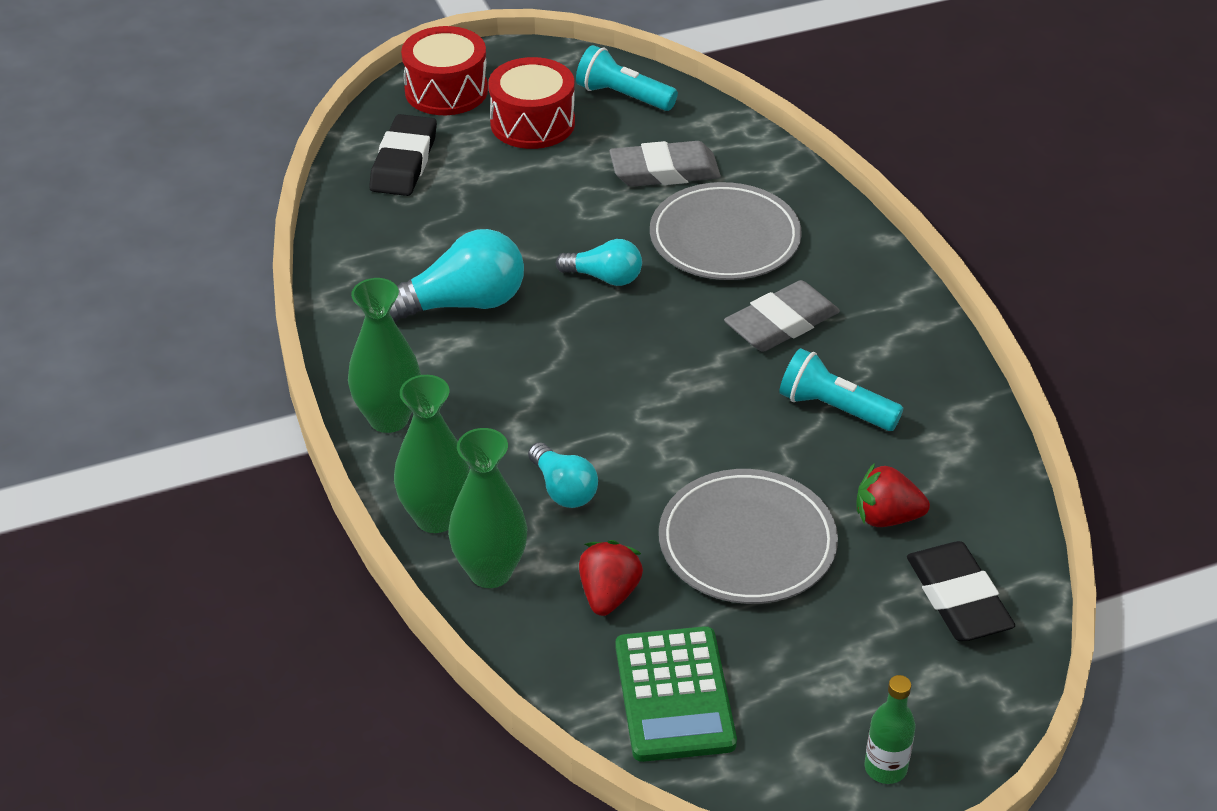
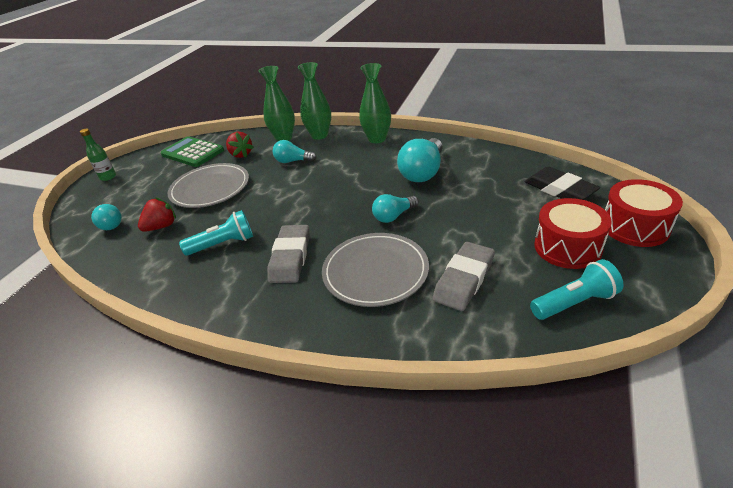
camera: 135 degrees right, 5 degrees down
(958, 598) = (110, 224): black eraser -> turquoise light bulb

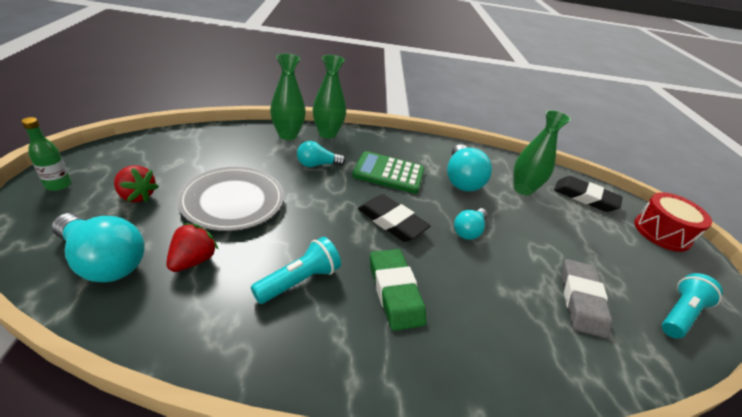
camera: 30 degrees left, 0 degrees up
(110, 224) = (104, 261): turquoise light bulb -> turquoise light bulb, size x1.67
(193, 152) = (177, 150): green calculator -> green calculator (388, 173)
(241, 154) = (246, 154): red strawberry -> red strawberry (137, 196)
(290, 257) = (395, 291): grey eraser -> green eraser
(326, 206) = (392, 221): none -> black eraser
(375, 272) = (497, 301): grey plate -> none
(377, 139) = (392, 140): green vase -> green vase (523, 189)
(567, 247) = (633, 256): red drum -> none

